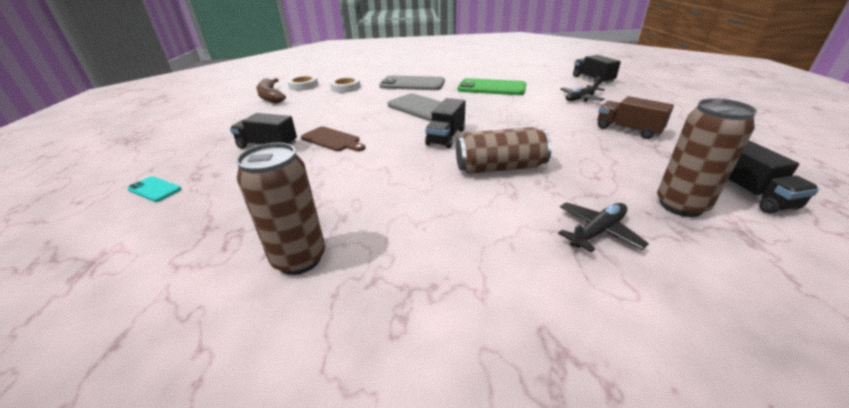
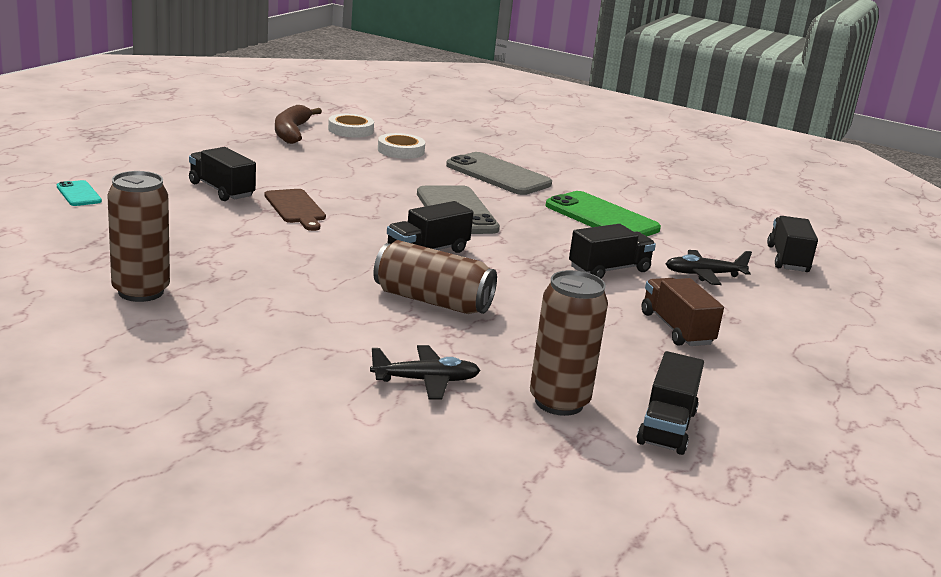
camera: 25 degrees right, 10 degrees down
(542, 111) = (609, 270): none -> black truck

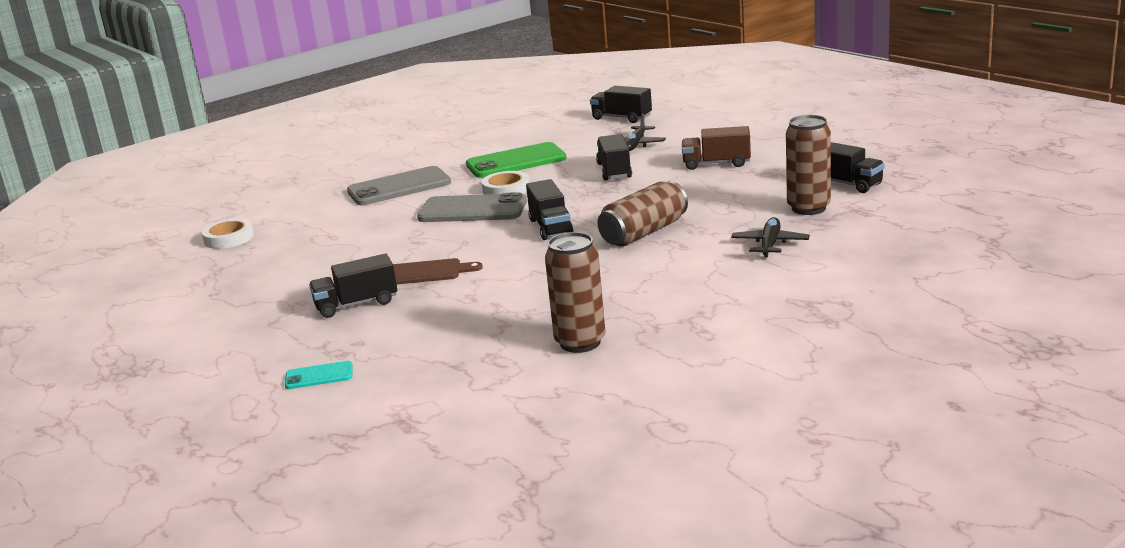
camera: 60 degrees left, 0 degrees up
(291, 132) = (211, 266): brown banana -> none
(401, 150) = (307, 220): white tape -> white tape (506, 189)

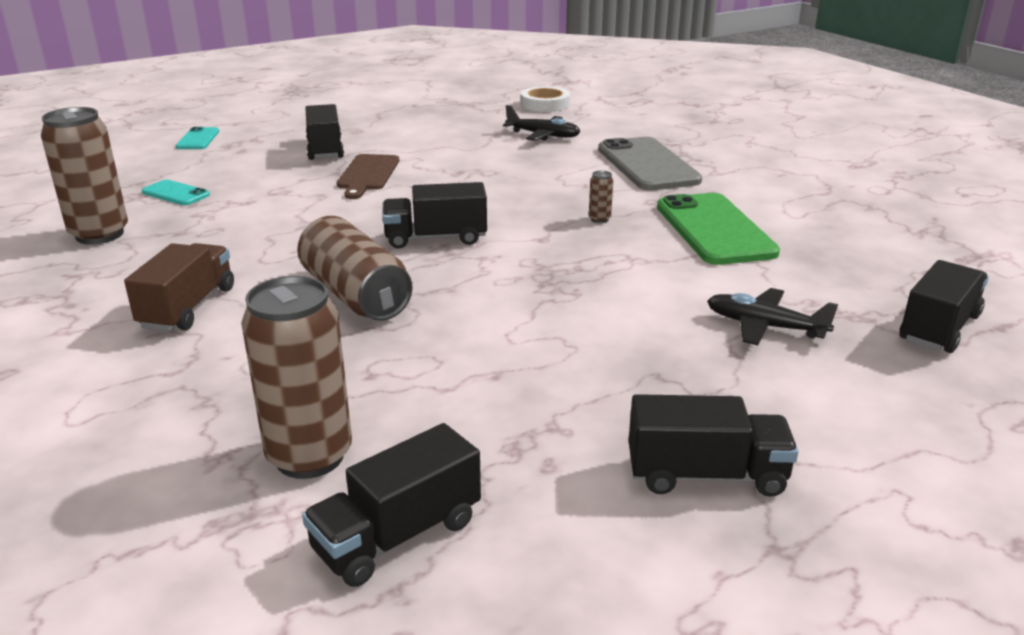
camera: 95 degrees right, 5 degrees up
(472, 210) = (536, 199): grey phone -> none
(481, 339) = (176, 193): none -> turquoise phone
(506, 189) = (599, 219): white tape -> brown can
(614, 171) = (631, 296): black truck -> black truck (706, 475)
(716, 164) = (616, 394): brown truck -> brown truck (188, 307)
(770, 244) = (203, 387): black plane -> black plane (543, 135)

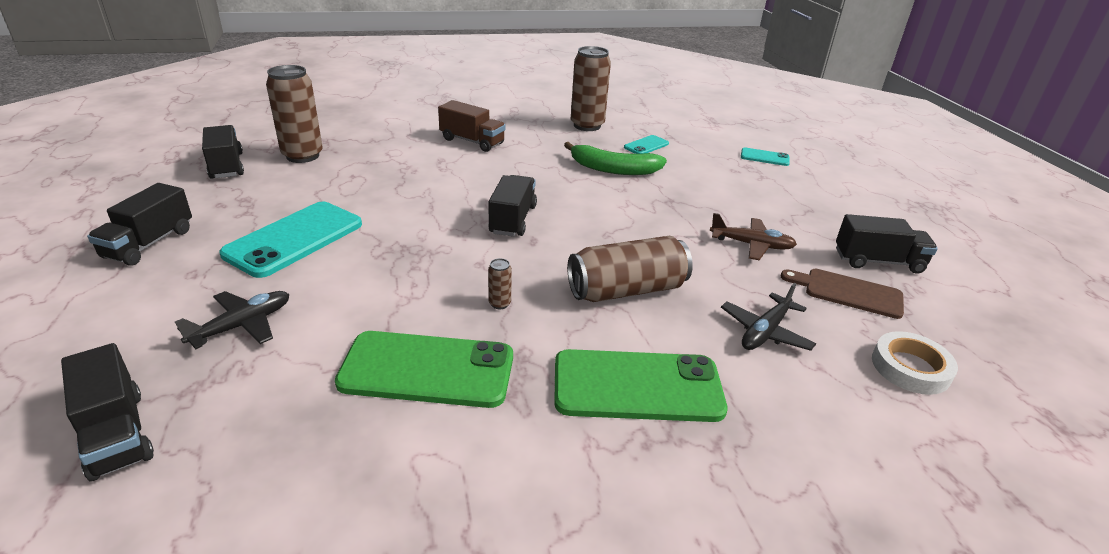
camera: 105 degrees right, 5 degrees up
(264, 204) = (613, 169): none -> green banana
(325, 149) = (732, 202): black truck -> black truck (878, 261)
(355, 295) = (447, 182): brown can -> brown can (627, 290)
(367, 174) = (661, 212): brown cutting board -> brown cutting board (848, 292)
(412, 141) = (751, 245): none -> brown plane
(588, 357) = (294, 239): none -> turquoise phone
(647, 165) = (637, 386): grey phone -> green phone

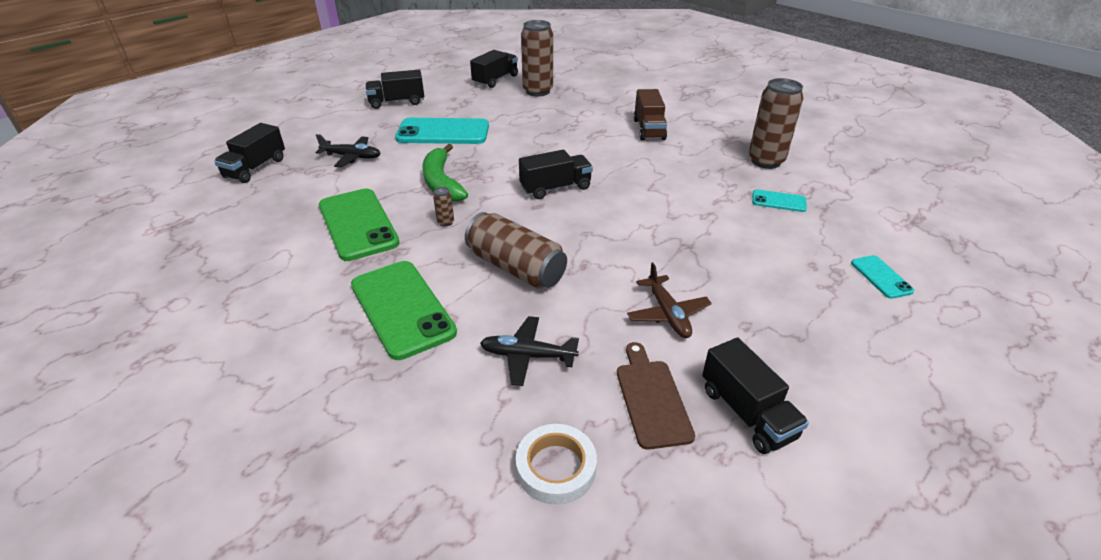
camera: 60 degrees right, 5 degrees up
(613, 169) = (702, 201): green banana -> green banana (441, 182)

